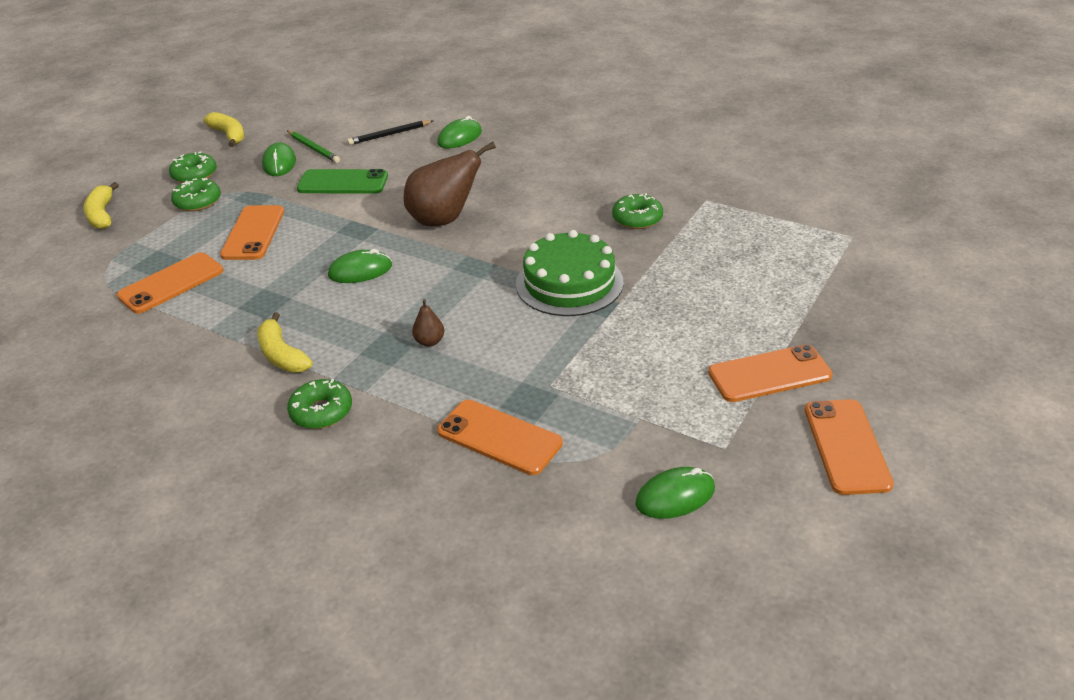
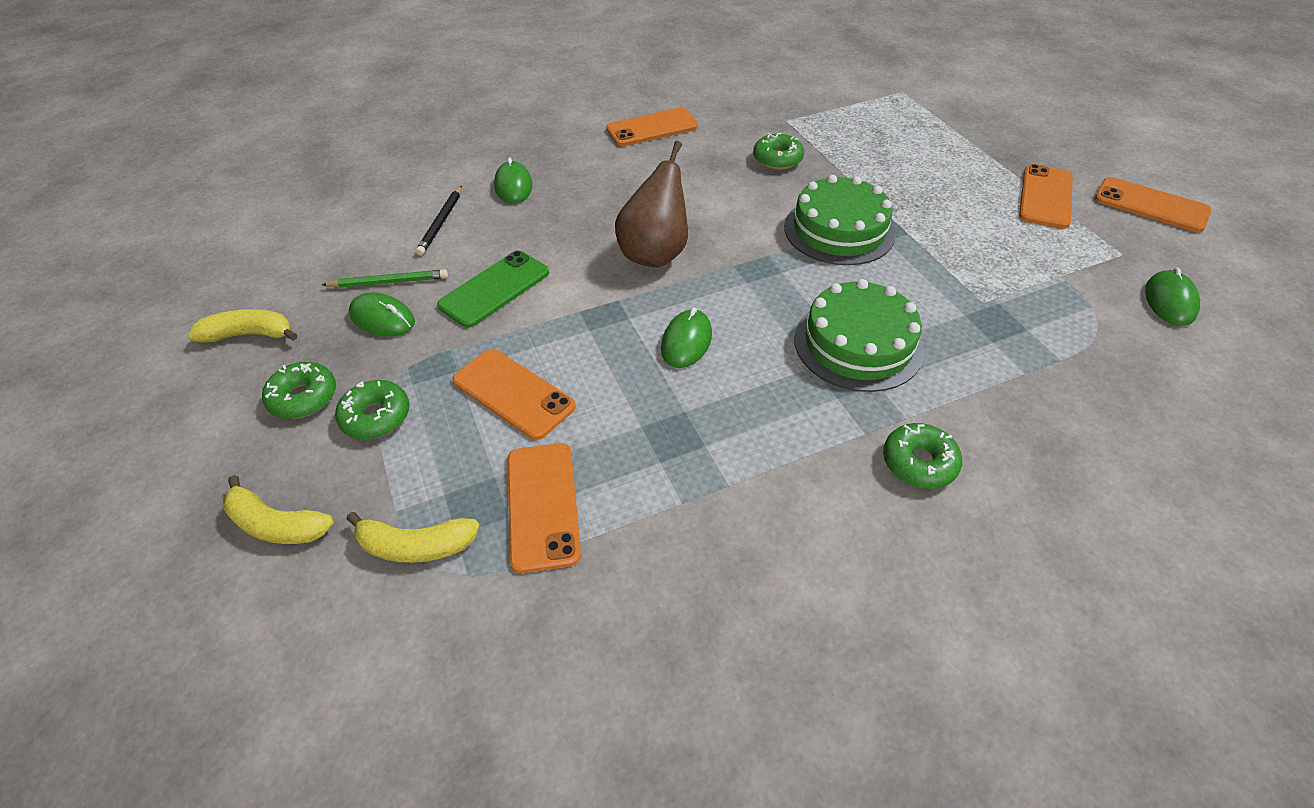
camera: 55 degrees left, 10 degrees up
(282, 355) = (790, 457): yellow banana -> yellow banana (416, 546)
(429, 342) = (858, 344): brown pear -> green cake
(499, 437) = (1039, 360): orange phone -> orange phone (652, 128)

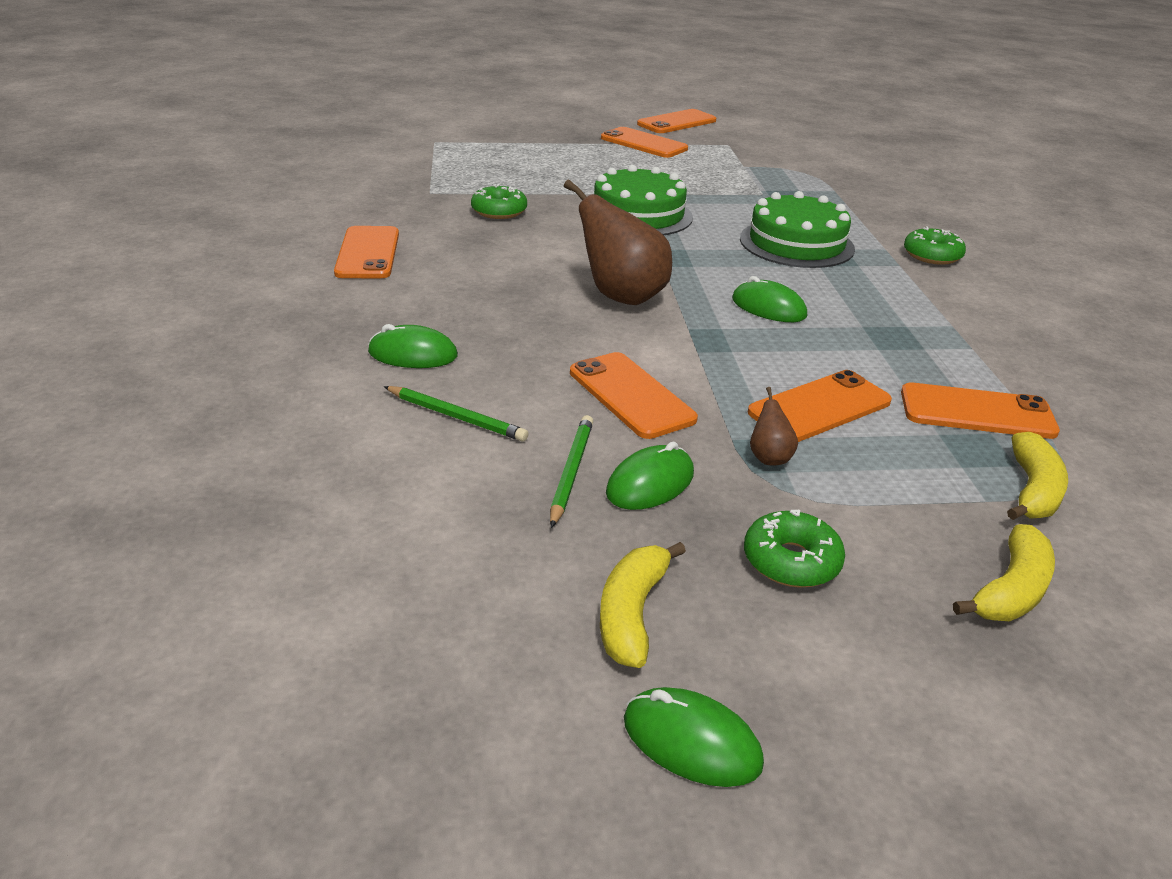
camera: 75 degrees left, 15 degrees down
(376, 417) = (839, 502): green donut -> none
(428, 372) = (769, 457): none -> brown pear
(441, 222) = (456, 417): black pencil -> green pencil
(494, 289) = (631, 395): green phone -> orange phone
(1169, 301) = (785, 148): green mouse -> green mouse (691, 741)

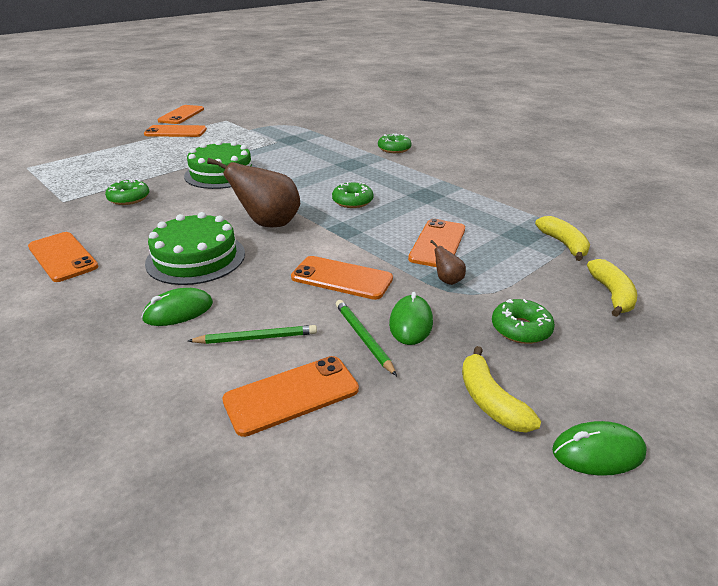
camera: 35 degrees left, 0 degrees up
(768, 307) = (352, 201): green mouse -> green donut
(796, 243) = (325, 163): green cake -> green cake (196, 258)
(977, 412) = (501, 217): orange phone -> orange phone (291, 395)

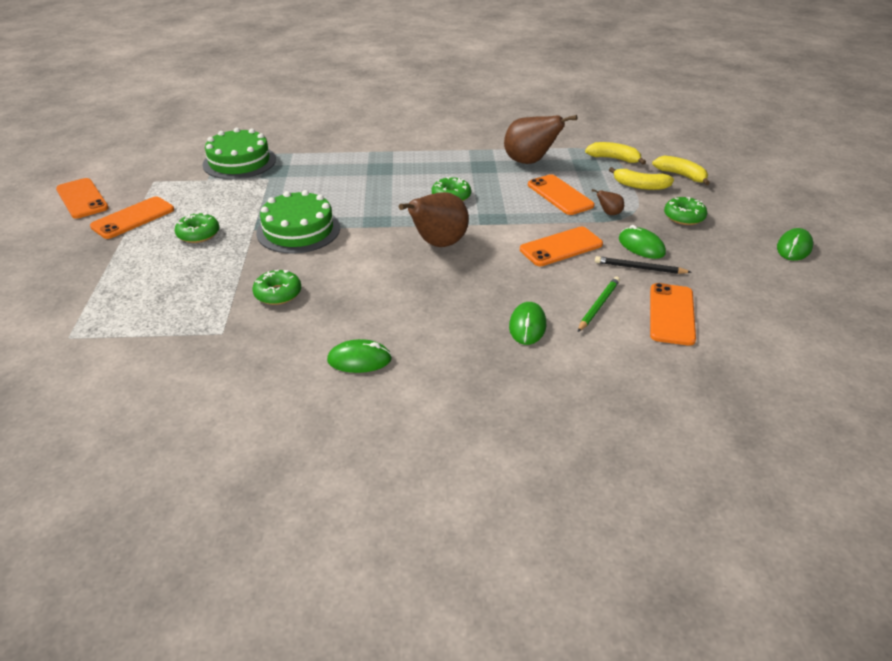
camera: 50 degrees left, 5 degrees up
(62, 257) = (359, 360): orange phone -> green mouse
(196, 258) = (453, 294): green cake -> green cake (239, 162)
(363, 338) = (639, 268): green pencil -> black pencil
(394, 149) = (380, 140): green donut -> green donut (198, 234)
(472, 209) = (530, 162): none -> brown pear
(490, 401) = (734, 256): yellow banana -> yellow banana (640, 186)

